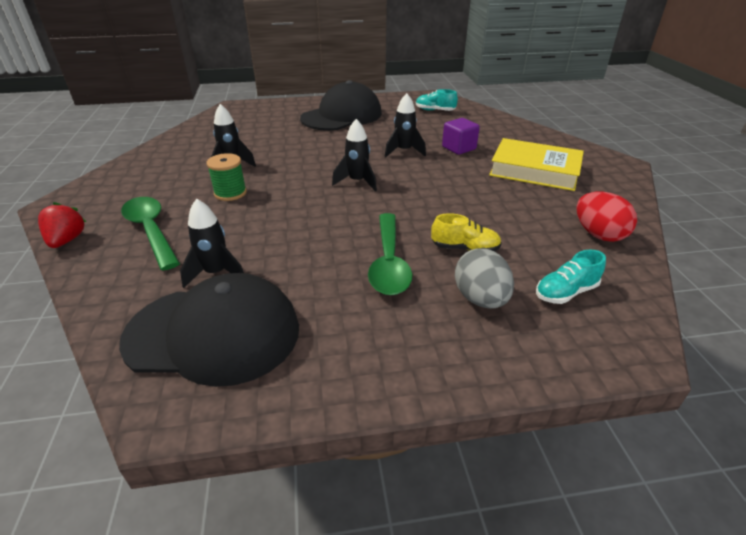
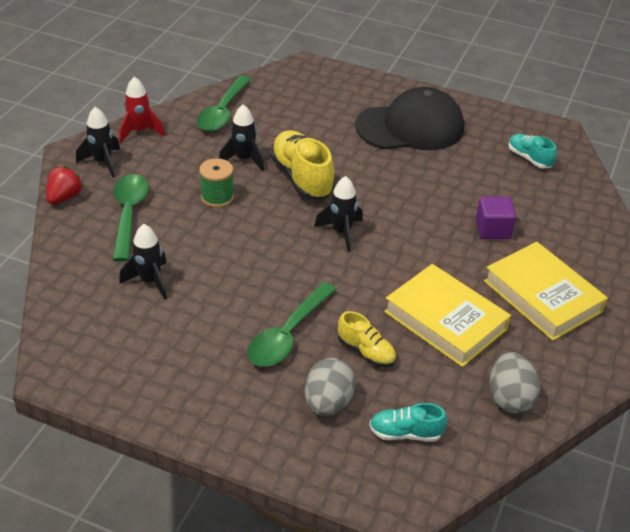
camera: 30 degrees right, 5 degrees up
(118, 173) = (140, 131): none -> red rocket
(188, 143) = (223, 112): none -> green spoon
(214, 333) = (115, 333): black cap -> none
(292, 161) = (302, 178): none -> yellow shoe
(404, 151) = (427, 210): black rocket -> black rocket (103, 162)
(494, 206) = (445, 320): none -> yellow book
(598, 234) = (509, 398): red egg -> grey egg

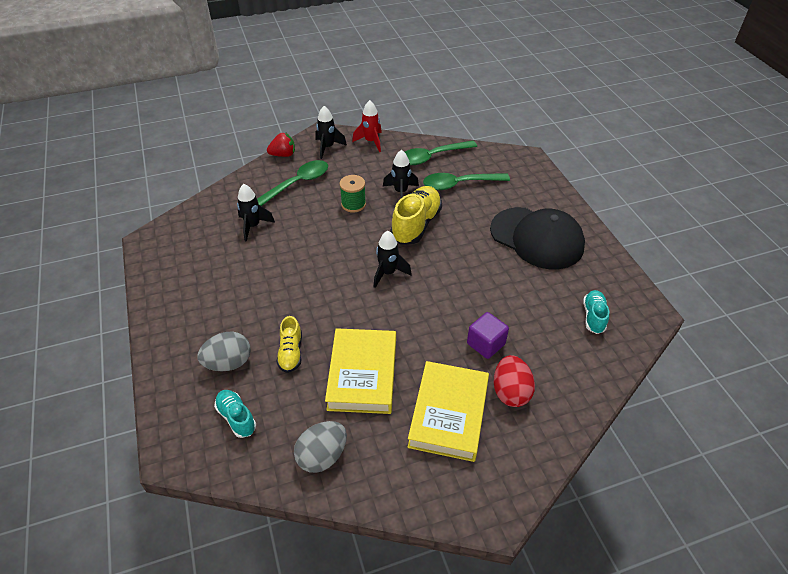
camera: 50 degrees right, 5 degrees up
(287, 335) = (269, 308): green spoon -> green spoon (459, 184)
(556, 249) = (510, 392): none -> red egg

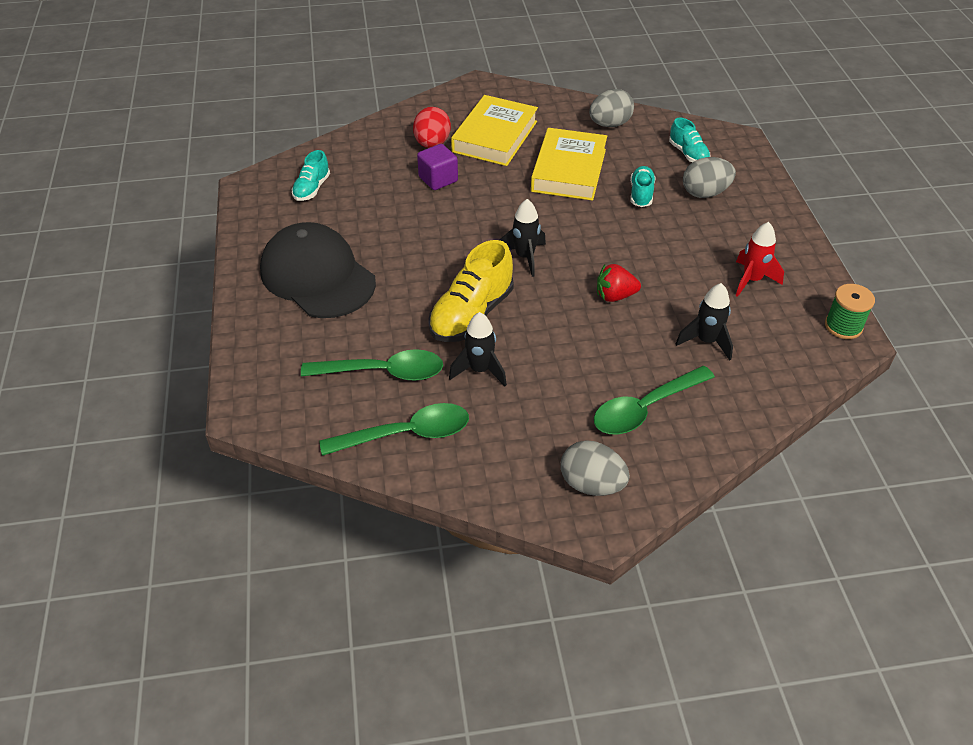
camera: 170 degrees left, 0 degrees up
(283, 155) = (675, 477): red strawberry -> red strawberry (615, 296)
(291, 353) = (641, 194): yellow shoe -> turquoise shoe
(328, 147) = (591, 484): black rocket -> grey egg
(353, 204) = (556, 358): green spool -> green spool (843, 326)
(371, 142) = (508, 487): red rocket -> red rocket (752, 280)

